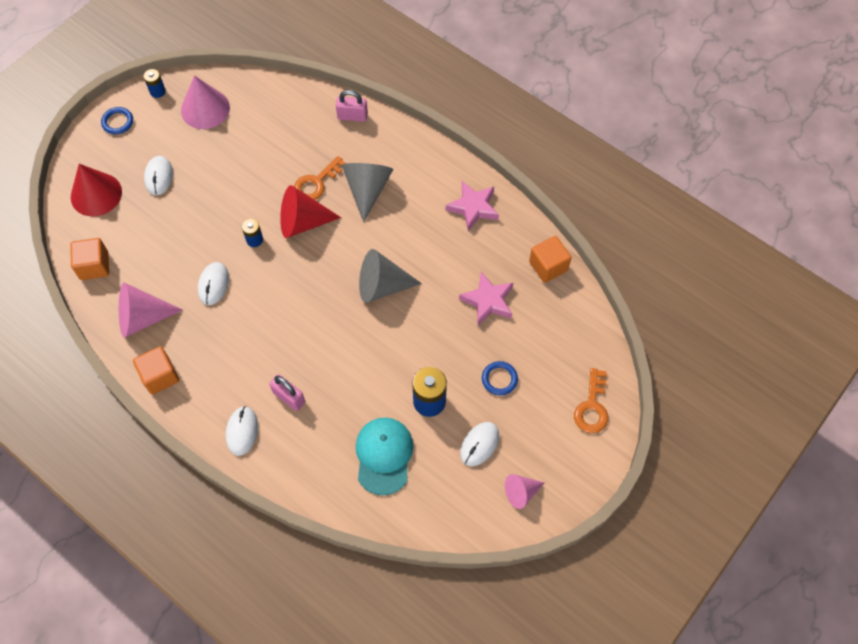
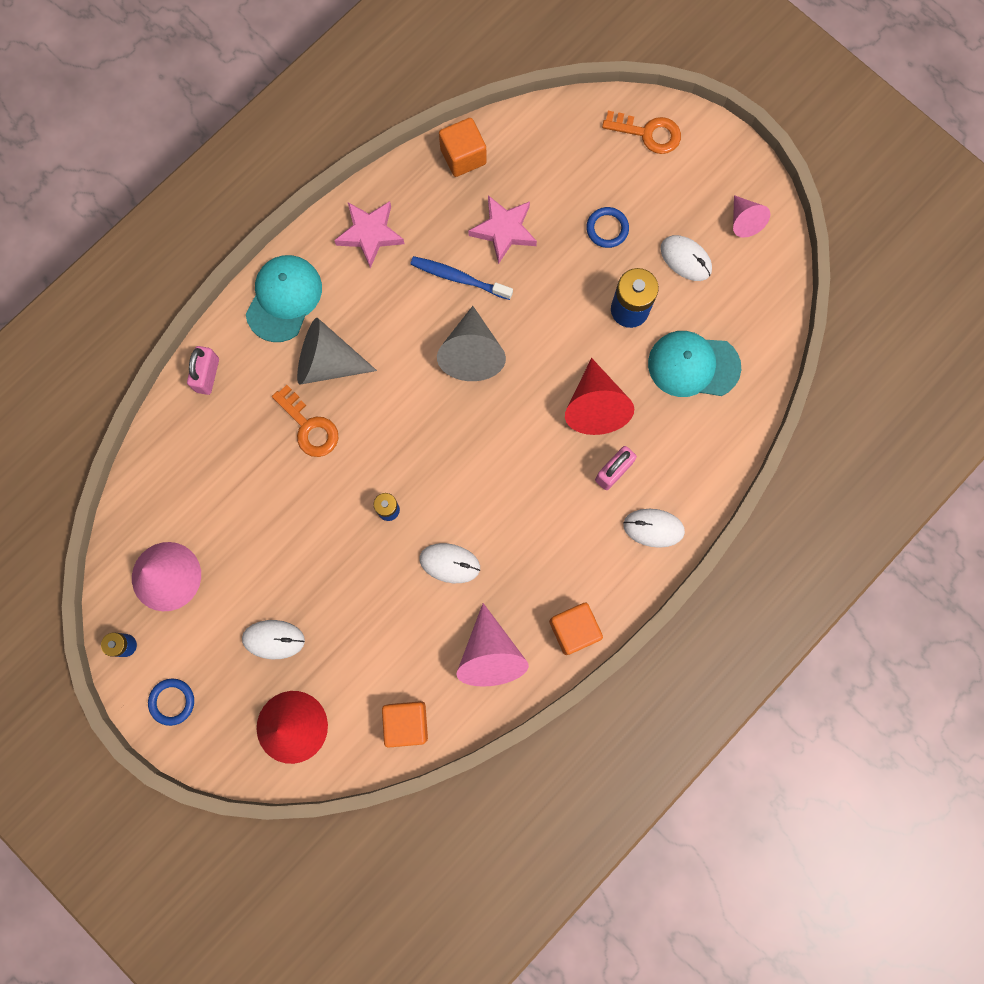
camera: 85 degrees left, 15 degrees up
(303, 222) = (368, 447): red cone -> red cone (595, 406)
(415, 157) = (284, 299): none -> turquoise cap
(443, 272) = (459, 278): none -> blue toothbrush

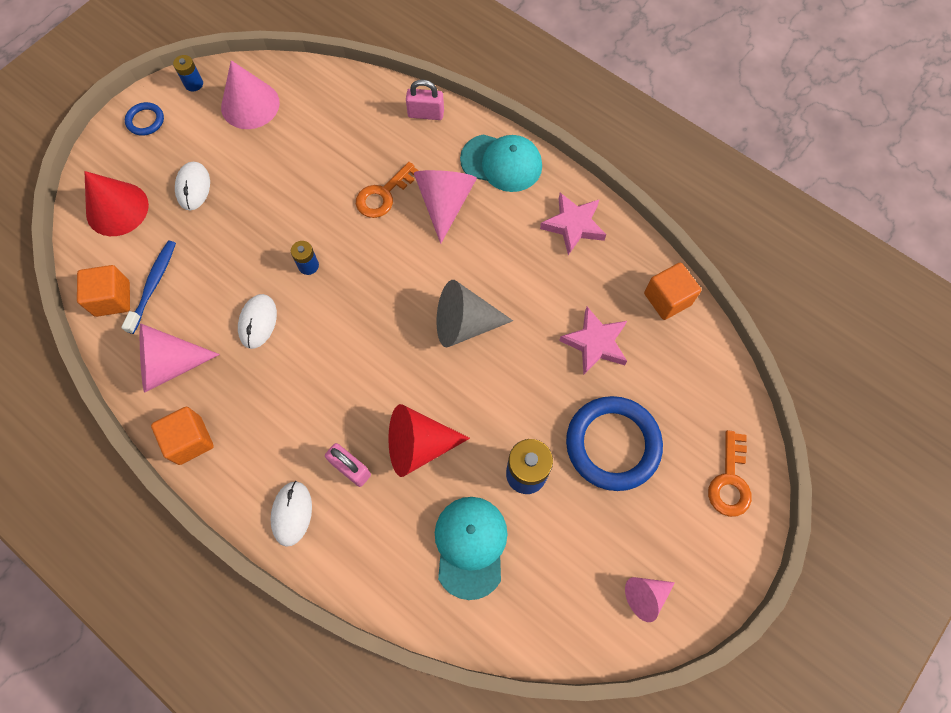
camera: 85 degrees right, 10 degrees down
(328, 362) = (445, 203): grey cone -> pink cone
(459, 278) = (539, 306): blue toothbrush -> blue toothbrush (153, 285)
(607, 229) = (612, 444): blue ring -> blue ring, size x2.12
(686, 259) = (590, 531): white mouse -> none

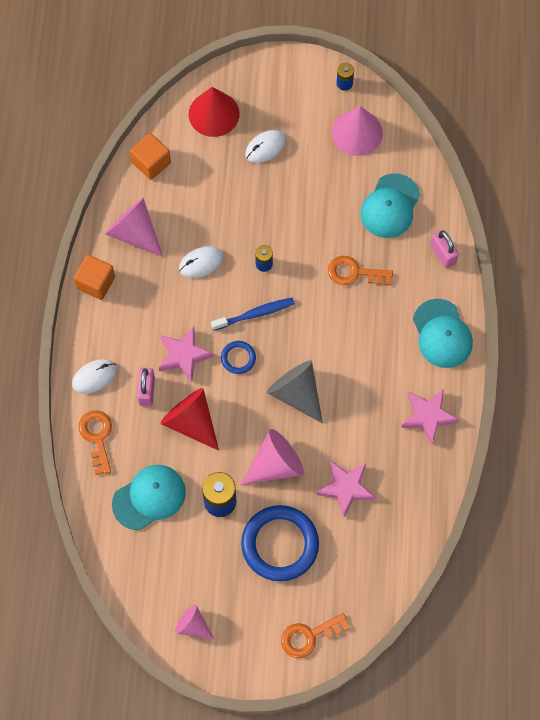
camera: 55 degrees right, 0 degrees up
(145, 121) = (291, 76): blue ring -> blue ring (238, 358)
(153, 285) = (178, 179): blue toothbrush -> blue toothbrush (255, 314)
(342, 404) = (184, 355): none -> pink star
(344, 125) = (390, 206): none -> turquoise cap
(362, 557) = (97, 437): none -> orange key
(445, 203) = (379, 318): pink cone -> pink cone (275, 465)
(667, 299) = (417, 517): orange cube -> none

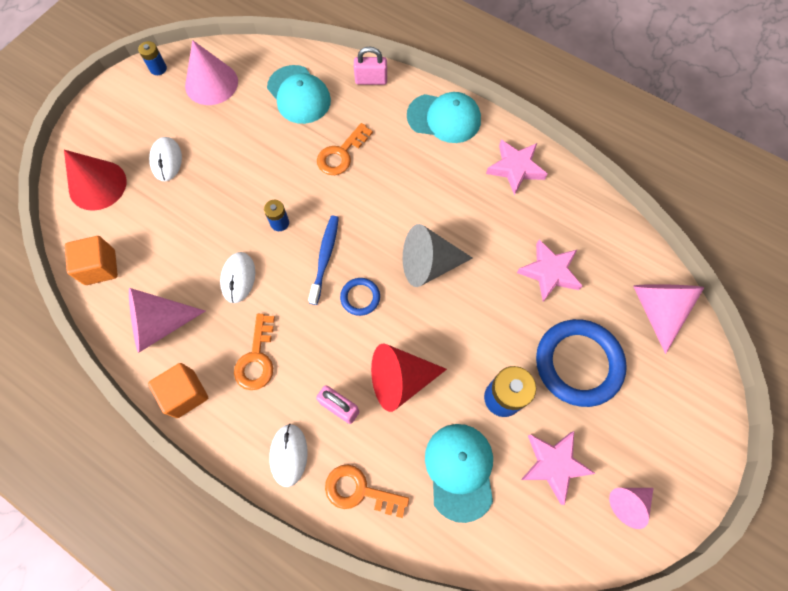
camera: 60 degrees left, 0 degrees up
(184, 355) = (324, 348): pink star -> pink star (554, 465)
(275, 465) = (492, 323): pink cone -> pink cone (657, 309)
(309, 636) = (689, 388): orange key -> orange key (257, 358)

